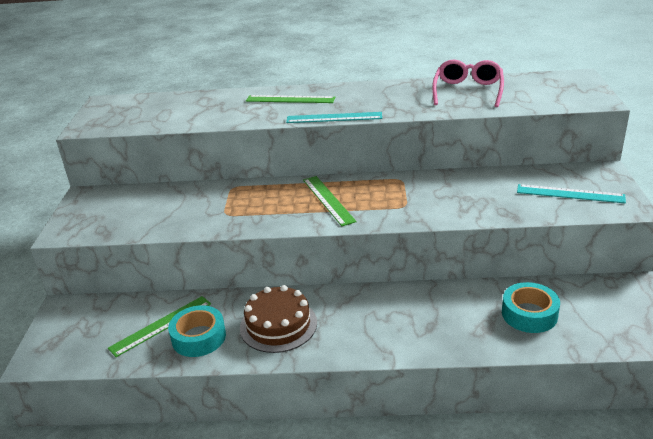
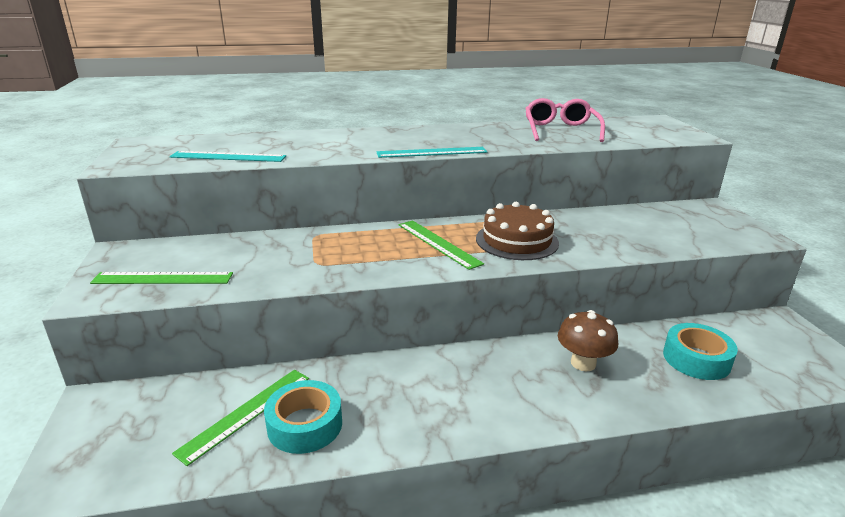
camera: 15 degrees left, 5 degrees down
(278, 325) = (408, 398): brown cake -> brown cake (517, 240)
(290, 99) = (370, 138): green ruler -> green ruler (163, 278)
(428, 309) = (583, 363): none -> brown mushroom
(570, 194) = (695, 227): turquoise ruler -> turquoise ruler (228, 157)

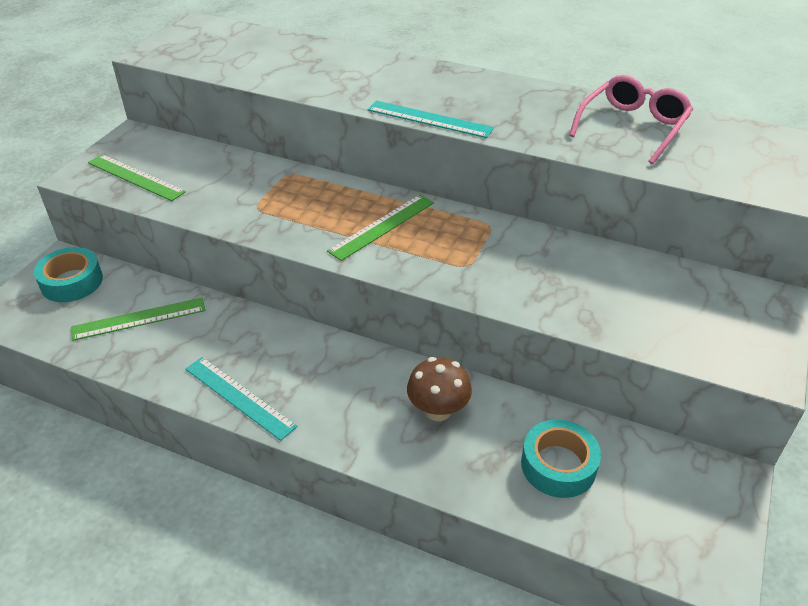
camera: 35 degrees right, 15 degrees up
(228, 157) = (242, 67): turquoise ruler -> turquoise ruler (239, 397)
(305, 425) = (166, 348): turquoise tape -> turquoise tape (72, 282)
(438, 243) = (382, 226): green ruler -> green ruler turned 45 degrees clockwise
(517, 240) = (462, 254): brown cake -> none

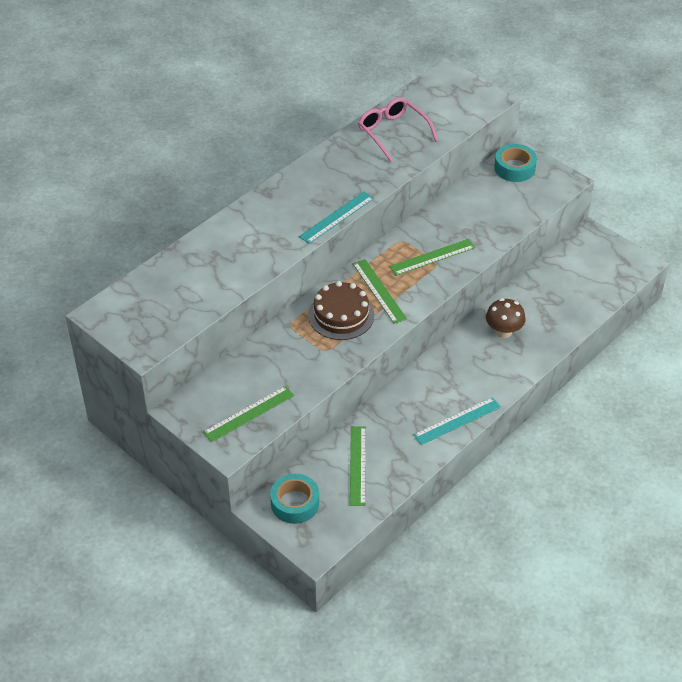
camera: 70 degrees left, 5 degrees up
(322, 206) = (341, 315): none -> brown cake
(476, 259) = (432, 257): none -> green ruler
(558, 465) = (560, 295): turquoise tape -> turquoise tape (514, 168)

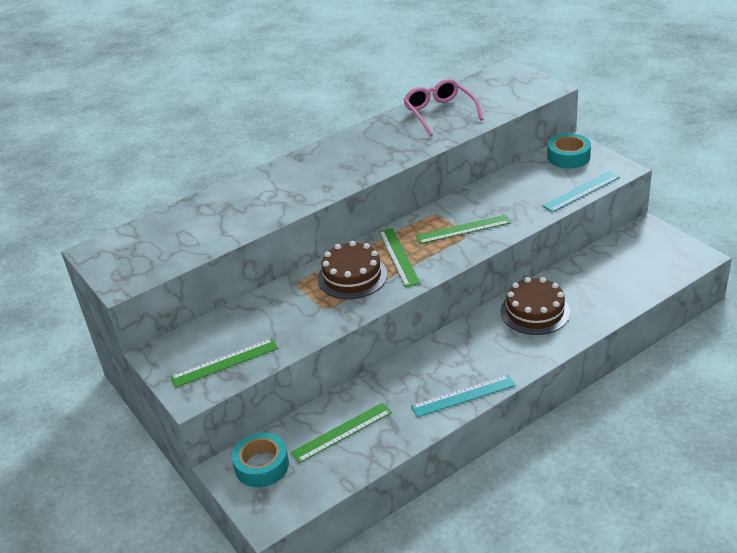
camera: 15 degrees right, 10 degrees down
(336, 217) = (360, 179): turquoise ruler -> turquoise ruler (581, 191)
(358, 465) = (342, 432): green ruler -> green ruler turned 45 degrees clockwise
(503, 331) = (535, 312): brown mushroom -> brown cake

